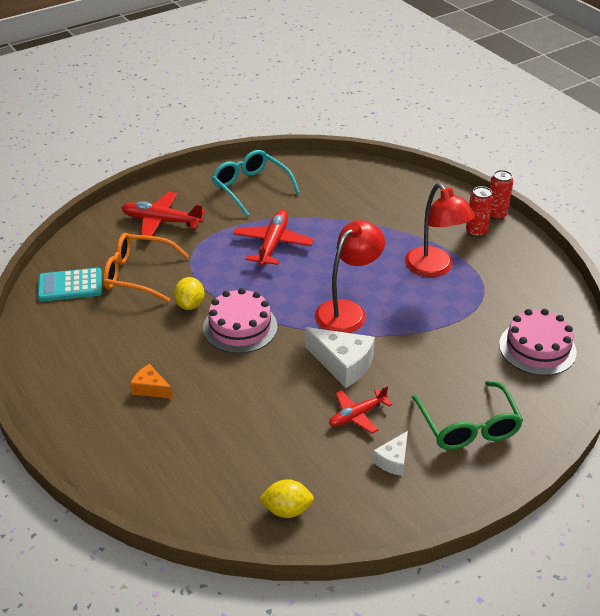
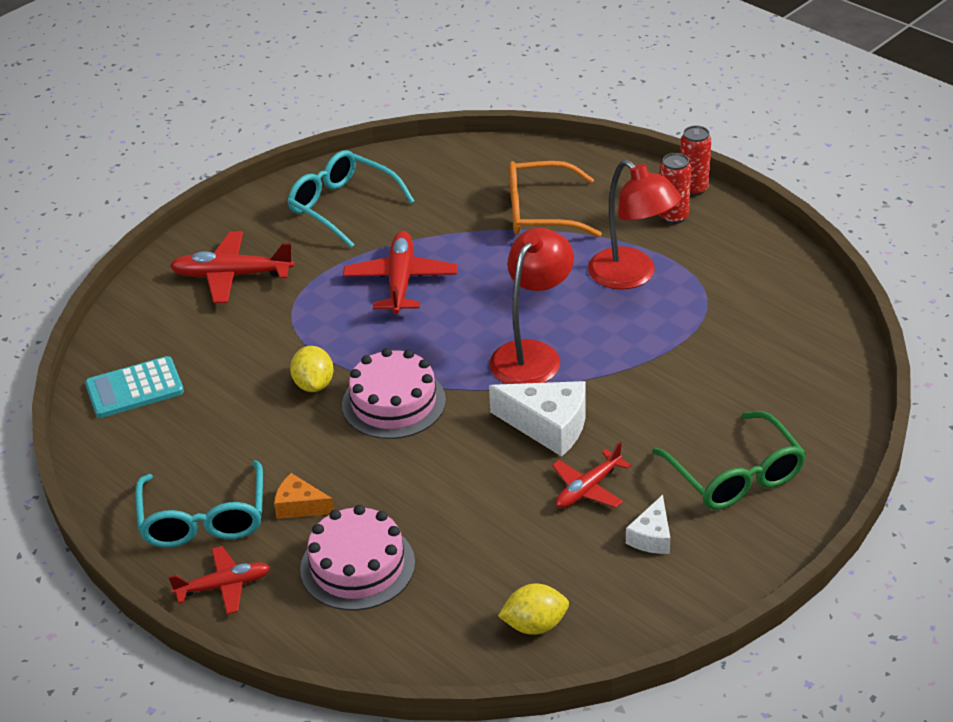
camera: 10 degrees left, 0 degrees up
(78, 435) = (223, 586): none -> red plane
(82, 385) = (204, 519): none -> turquoise glasses
(137, 274) = (225, 356): orange glasses -> orange glasses (540, 212)
(537, 348) = (796, 358): pink cake -> pink cake (357, 566)

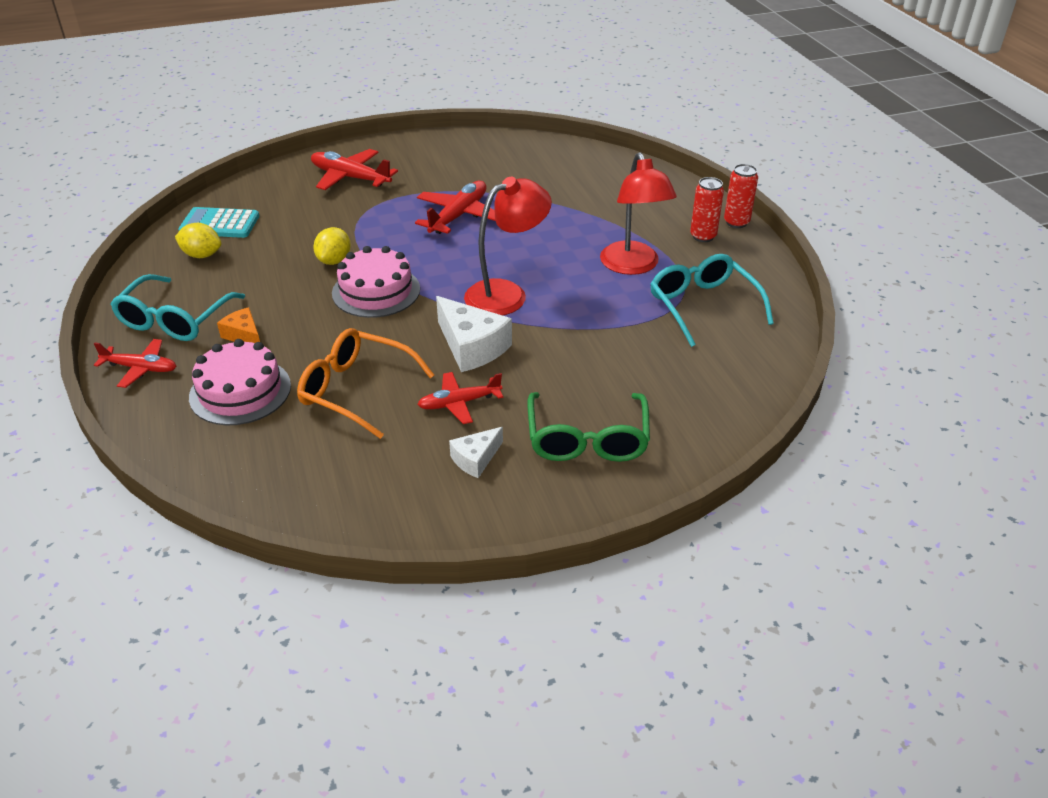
camera: 25 degrees right, 0 degrees up
(342, 206) = (464, 159): turquoise glasses -> turquoise glasses (703, 306)
(535, 625) = (322, 488): yellow lemon -> yellow lemon (202, 255)
(540, 212) = (601, 203): orange glasses -> orange glasses (356, 390)

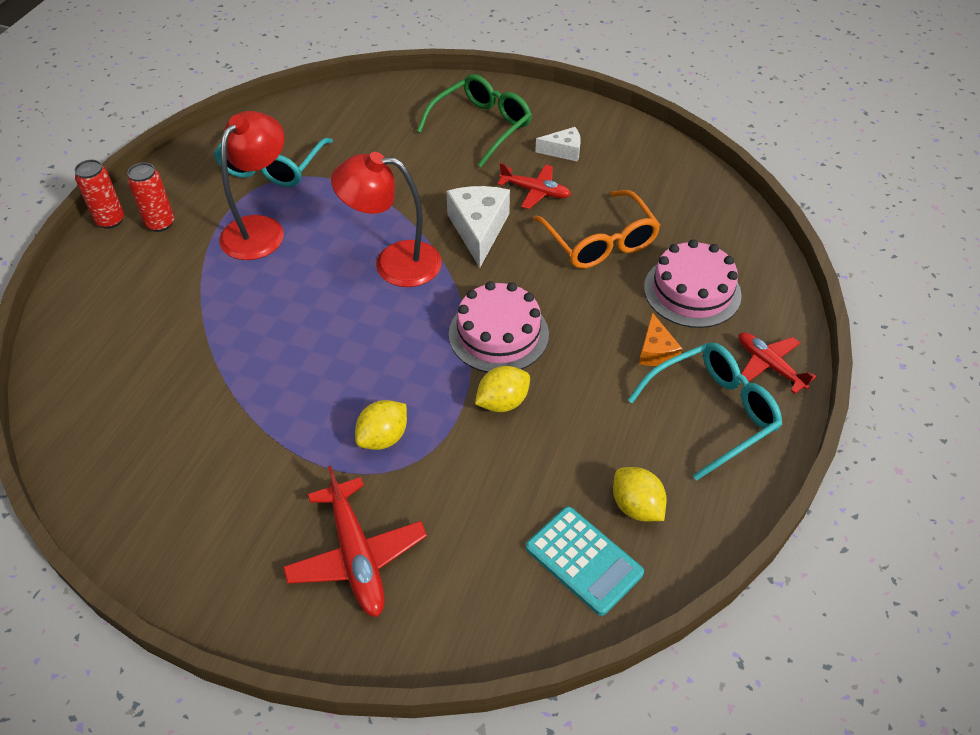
camera: 140 degrees left, 10 degrees up
(392, 216) = (383, 437): none -> yellow lemon
(458, 216) = (318, 391): red plane -> none

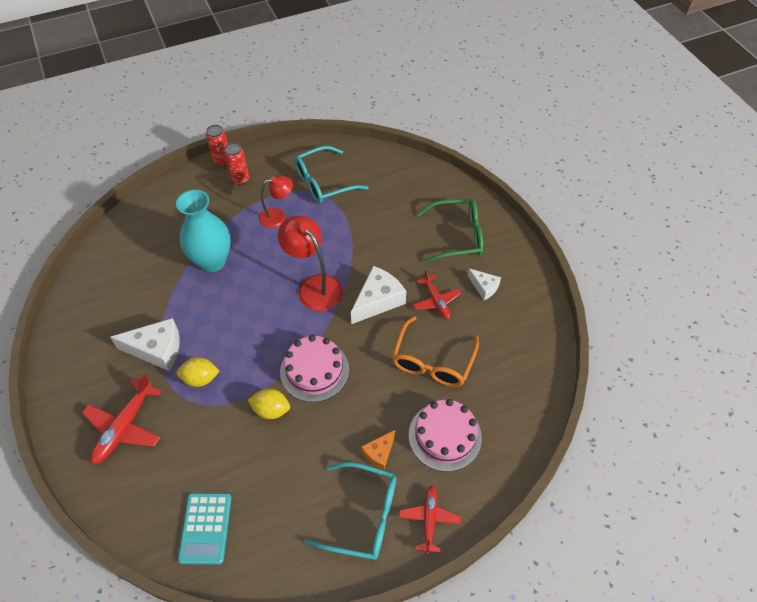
camera: 45 degrees right, 5 degrees up
(237, 321) = (212, 261): none -> turquoise vase
(260, 229) = (278, 216): red lamp -> red lamp, size x0.64
(288, 453) = (157, 349): none -> white cheese
(636, 506) = (262, 526): yellow lemon -> none

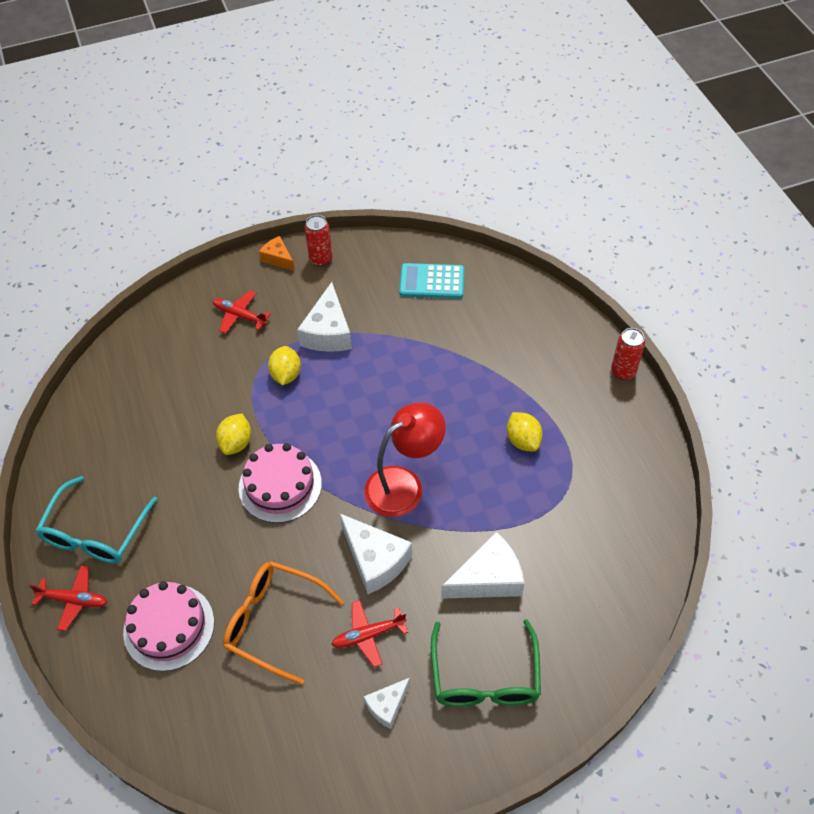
camera: 95 degrees right, 0 degrees up
(124, 427) = (240, 316): red plane -> red plane, size x0.65
(206, 528) = (119, 392): turquoise calculator -> turquoise calculator (432, 282)
(212, 261) = (449, 373): turquoise vase -> none
(240, 179) = (590, 394): red can -> red can (321, 259)
(278, 216) = (523, 440): red lamp -> yellow lemon
(323, 182) = (589, 495): turquoise glasses -> none
(379, 453) = (163, 552): orange cheese -> orange cheese (278, 258)
(388, 235) = (488, 578): none -> white cheese

